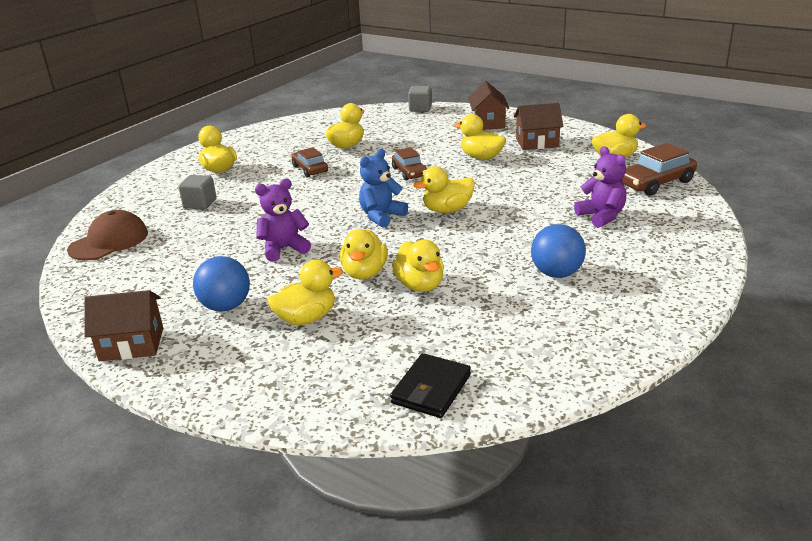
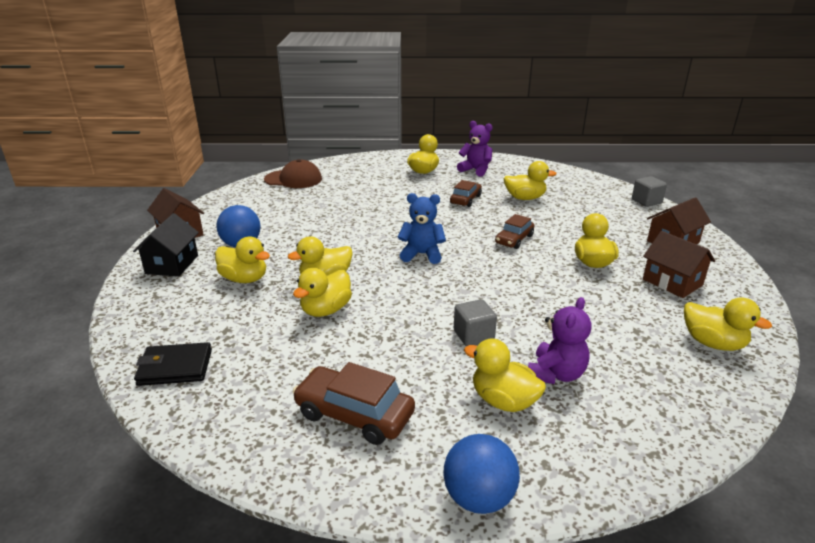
camera: 55 degrees right, 0 degrees up
(200, 204) = (368, 185): grey cube -> grey cube (473, 336)
(208, 362) = (172, 264): none -> black house
(284, 249) = (333, 235): purple teddy bear -> purple teddy bear (476, 170)
(447, 210) = (466, 280): yellow duck -> yellow duck (503, 401)
(556, 273) = (405, 378): blue ball -> blue ball (478, 497)
(655, 183) = (691, 393): brown car -> brown car (354, 414)

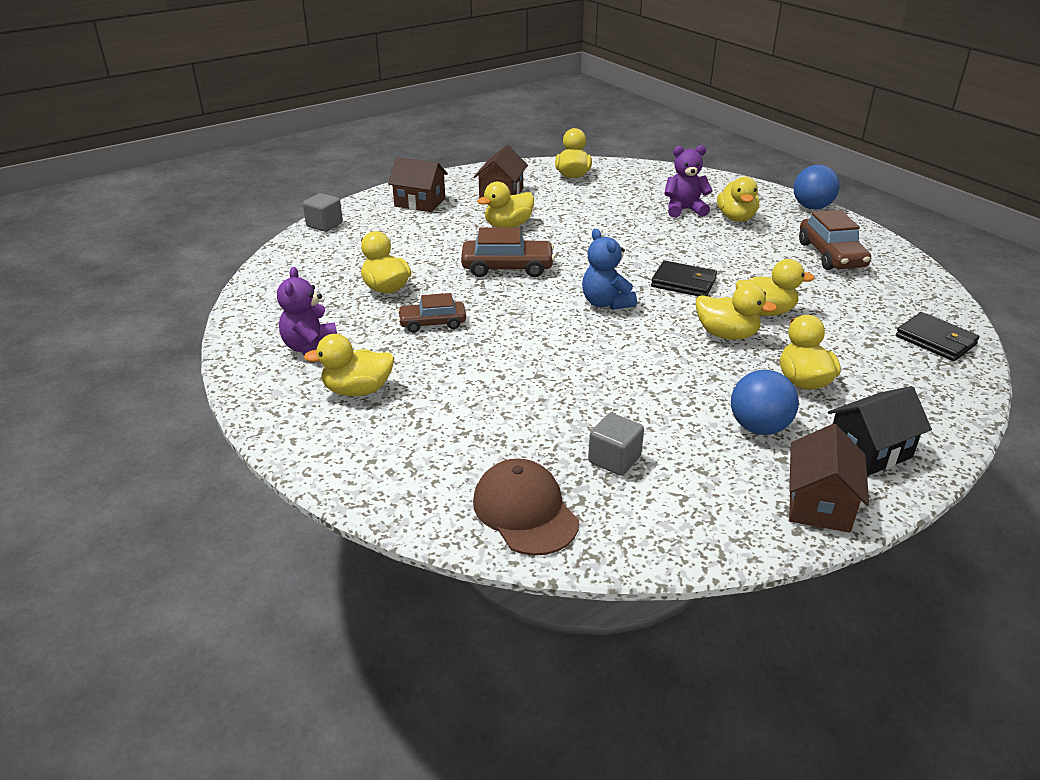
camera: 125 degrees left, 5 degrees up
(410, 297) = (683, 283): none -> black wallet
(473, 336) = (690, 243): grey cube -> grey cube (614, 460)
(514, 239) = (507, 267): brown car -> brown car, size x1.52

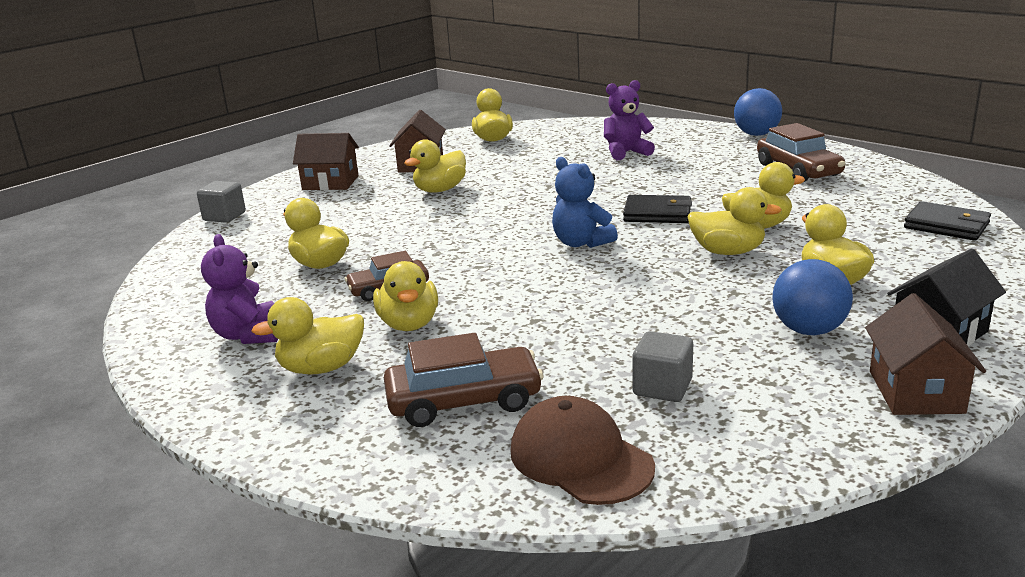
camera: 10 degrees left, 10 degrees down
(507, 267) = (455, 226): brown car -> brown car (464, 401)
(736, 218) = (684, 153): yellow duck -> yellow duck (409, 324)

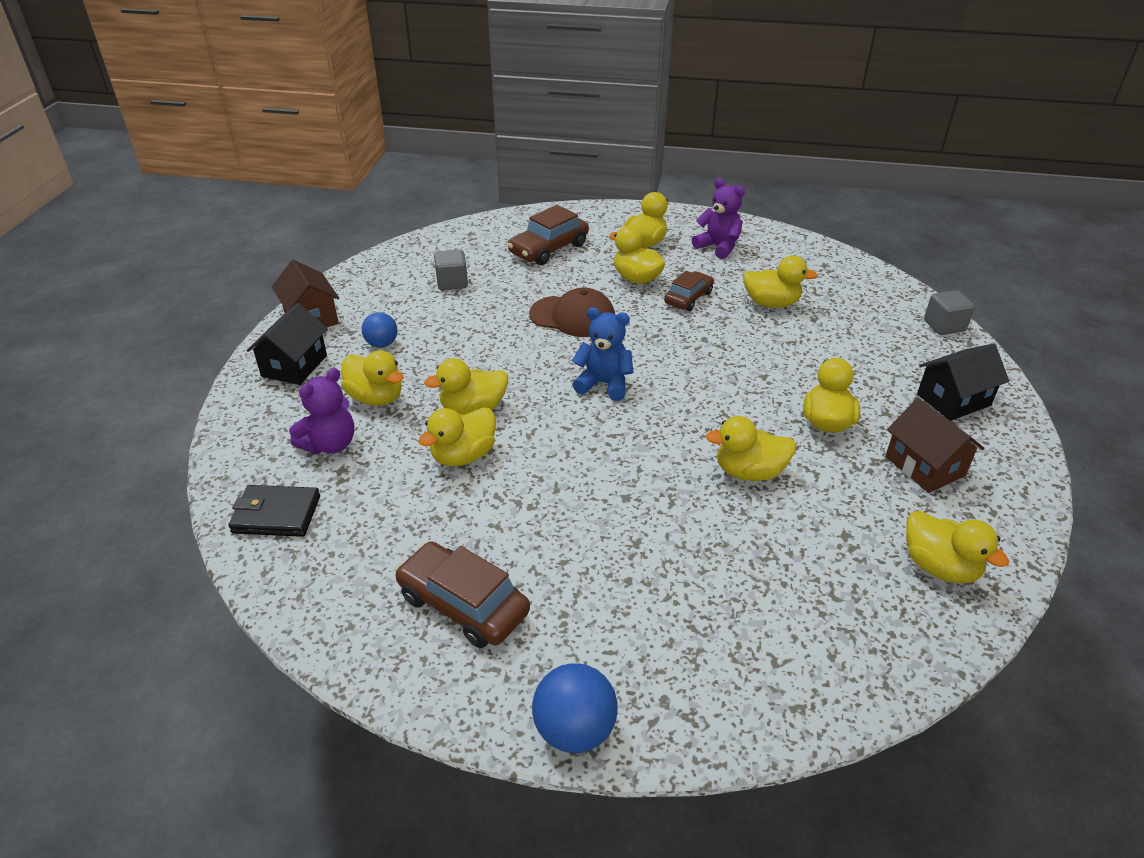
camera: 145 degrees right, 15 degrees up
(330, 183) = (953, 400): brown house -> black house
(538, 181) = (749, 472): none -> yellow duck
(580, 458) = (468, 241): brown cap -> brown cap (573, 316)
(626, 153) = (718, 584): purple teddy bear -> purple teddy bear (330, 444)
(657, 213) = (571, 448): black wallet -> none
(809, 330) = (382, 344): blue ball -> blue ball, size x0.66

